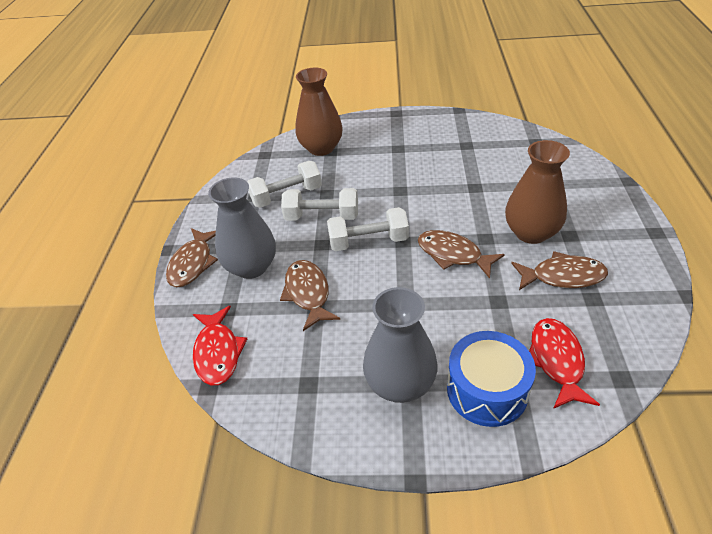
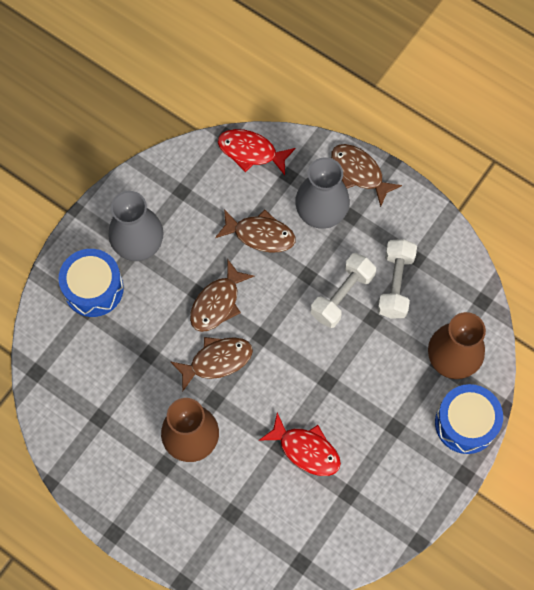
camera: 120 degrees right, 25 degrees up
(362, 125) = (465, 423): none -> blue drum
(368, 241) = (282, 311): white dumbbell -> none
(556, 361) = (77, 346): red fish -> red fish (306, 450)
(562, 276) = (133, 418): brown fish -> brown fish (217, 303)

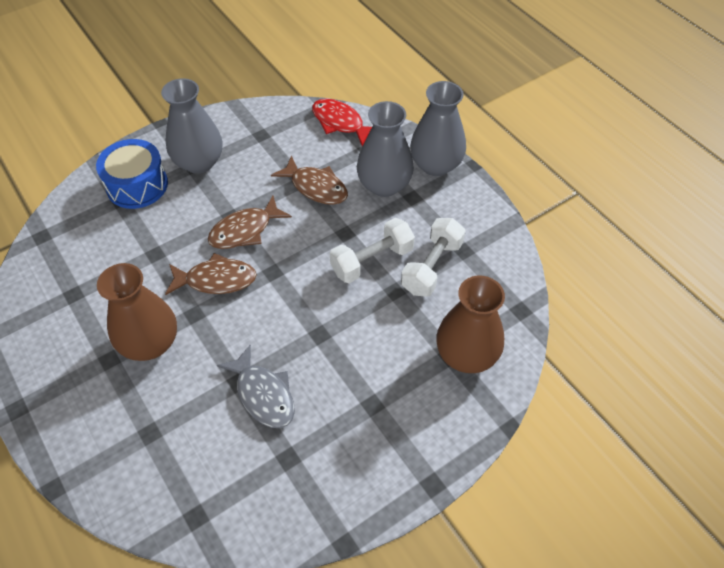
camera: 20 degrees right, 15 degrees down
(306, 450) = (263, 394): red fish -> grey fish
(359, 172) = (436, 165): brown fish -> grey vase
(465, 423) = (456, 427): blue drum -> none

